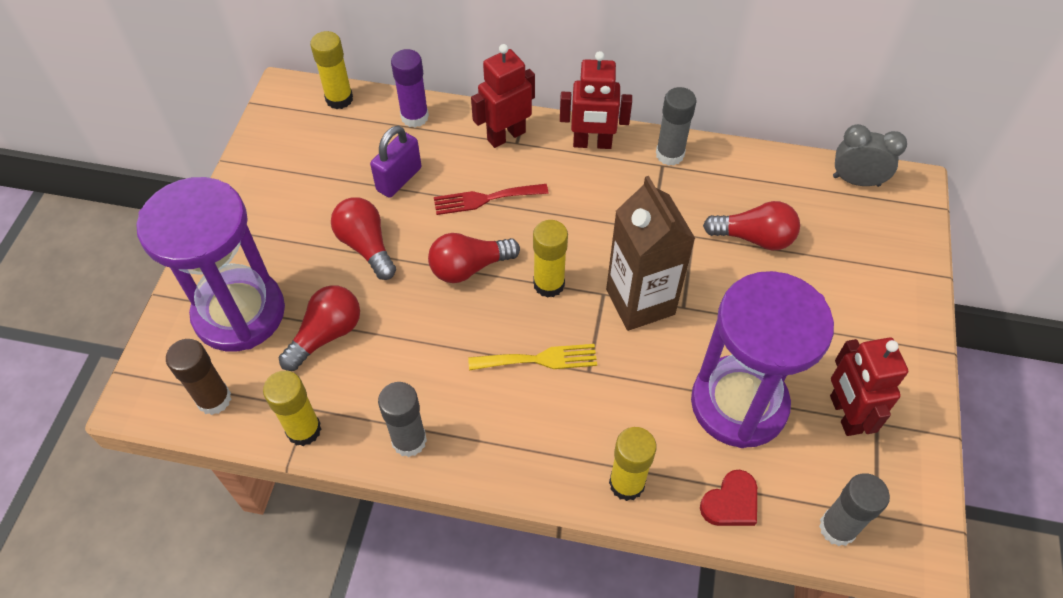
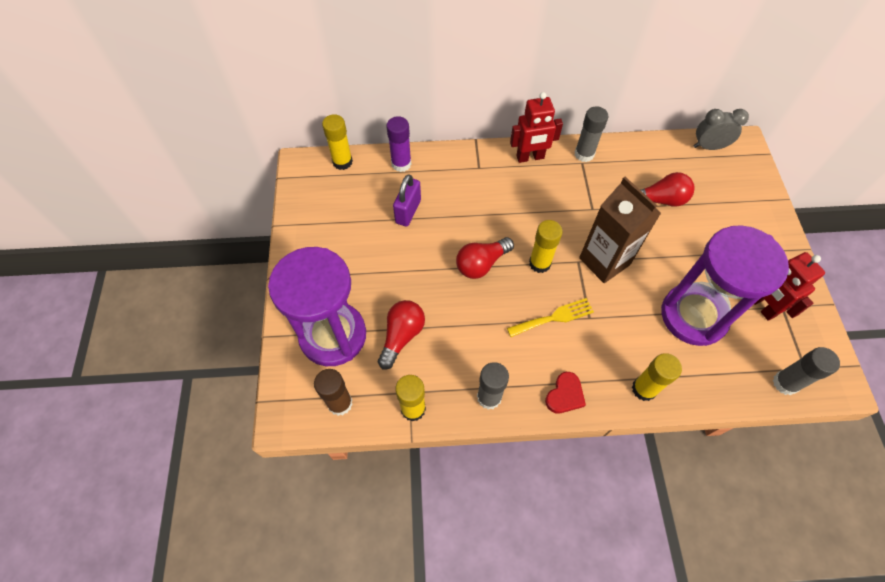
camera: 15 degrees left, 5 degrees up
(366, 246) = (404, 265): red light bulb -> none
(485, 199) = (473, 212): red fork -> none
(506, 136) = (470, 164): red robot -> none
(731, 502) = (714, 384): red heart -> red heart (565, 395)

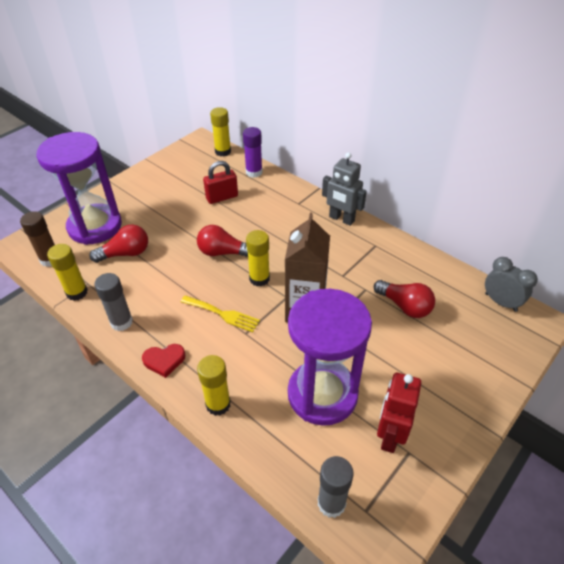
camera: 45 degrees right, 15 degrees down
(408, 211) = (222, 197): purple padlock -> red padlock
(530, 157) = (341, 219): red robot -> grey robot
(584, 154) = (384, 241): grey glue stick -> none

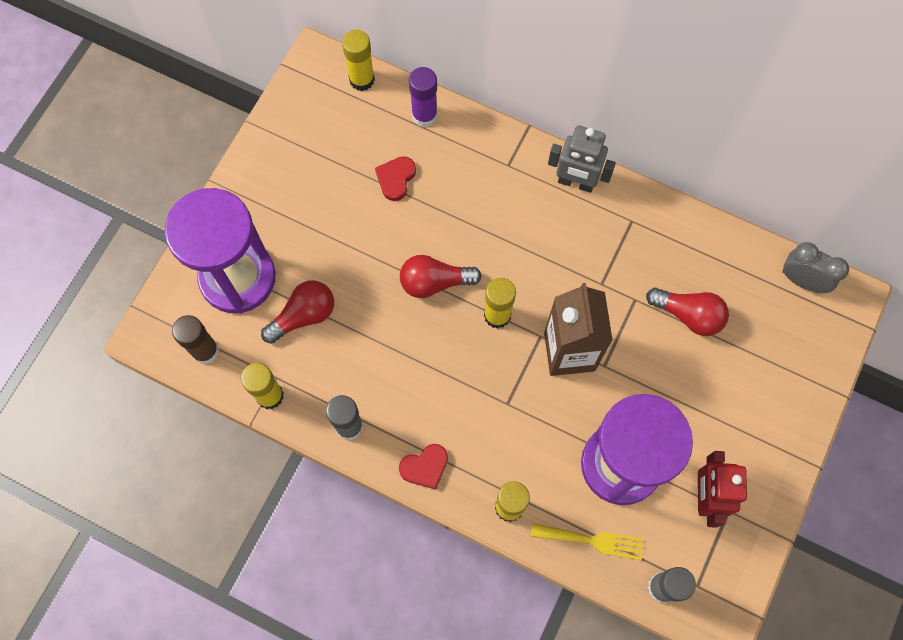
camera: 15 degrees left, 25 degrees up
(222, 197) = (396, 179): red padlock -> red heart
(223, 314) = (470, 383): yellow fork -> yellow fork (592, 540)

